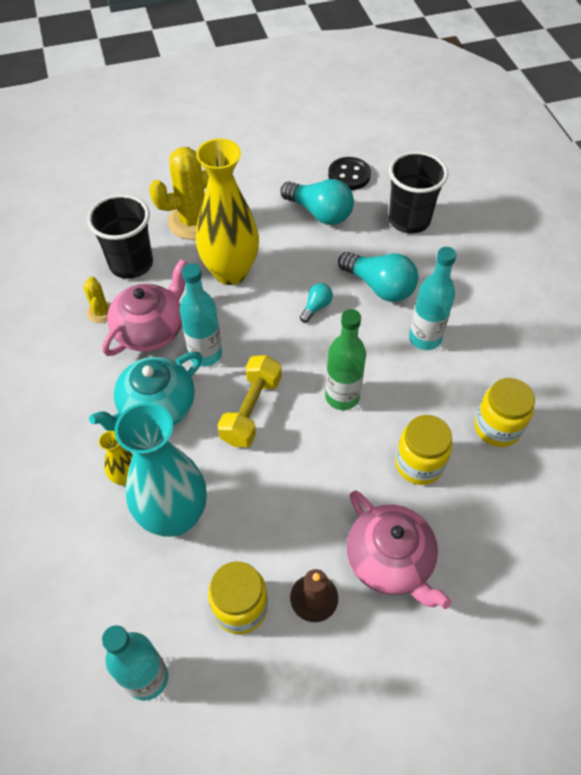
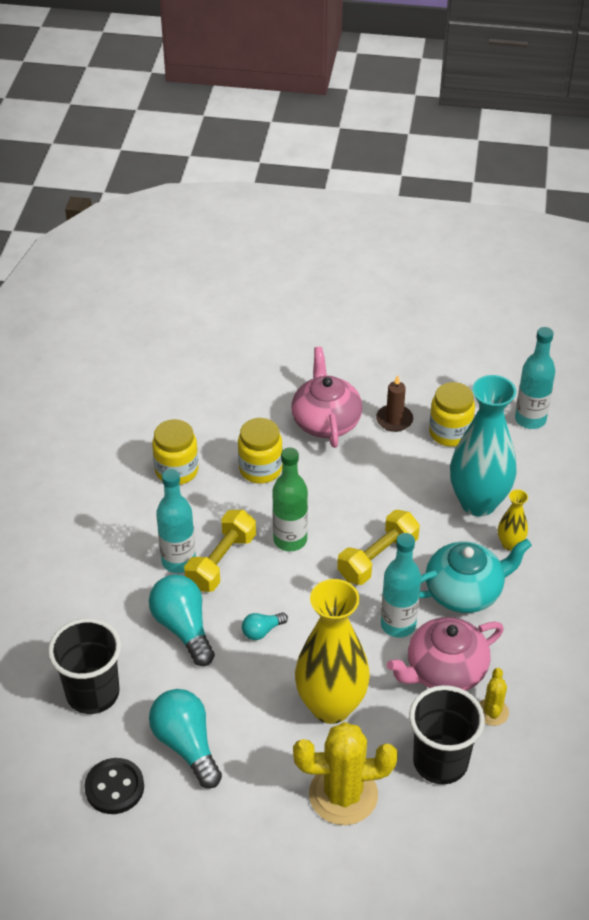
camera: 155 degrees left, 10 degrees down
(389, 352) = (221, 562): none -> yellow dumbbell

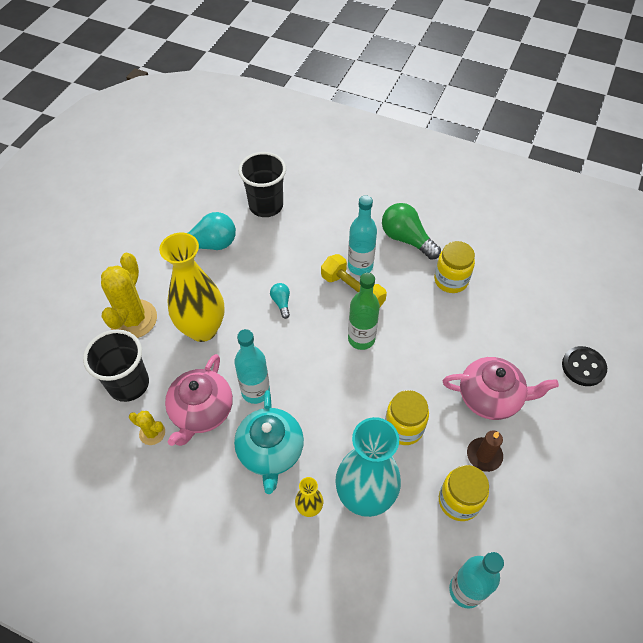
camera: 105 degrees right, 10 degrees up
(114, 787) = (195, 207): black button -> black button (583, 367)
(120, 522) = (406, 239): none -> green light bulb
(183, 628) = (300, 259): turquoise light bulb -> none
(260, 469) = (441, 335): yellow jar -> yellow jar (404, 427)
(378, 558) = (325, 395): yellow dumbbell -> none
(444, 671) = (201, 411): pink teapot -> pink teapot turned 150 degrees counterclockwise

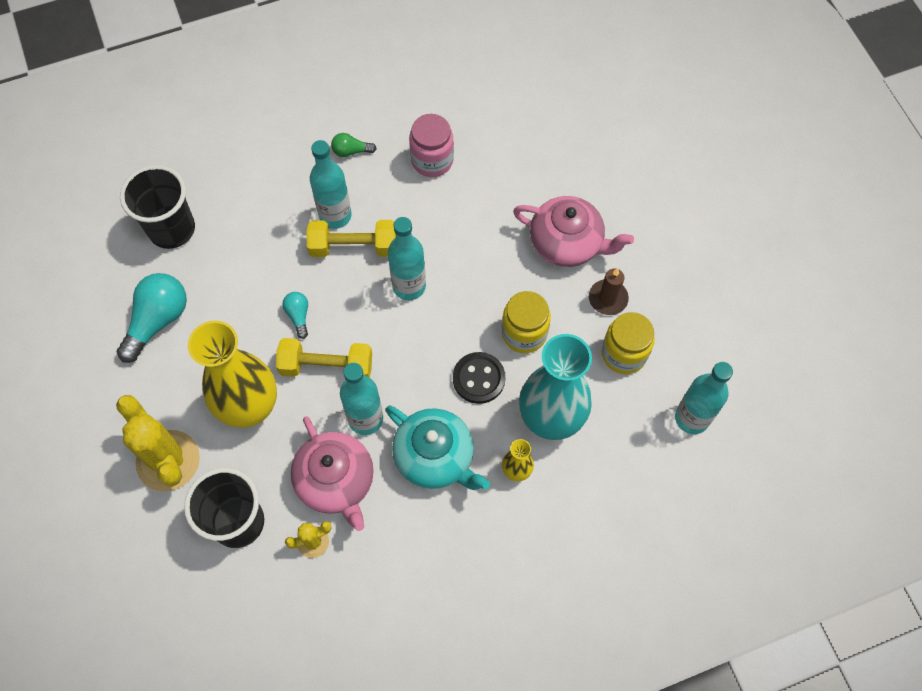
camera: 45 degrees left, 10 degrees up
(266, 343) = (326, 366): none -> yellow dumbbell
(281, 303) = (298, 316): turquoise light bulb -> turquoise light bulb turned 45 degrees clockwise
(361, 339) = (409, 286): green bottle -> turquoise bottle
(406, 239) = (351, 151): green light bulb -> green light bulb, size x0.50
(451, 280) = (432, 160): yellow jar -> pink jar
(490, 397) = (567, 243): pink teapot -> pink teapot turned 60 degrees clockwise
(583, 367) = (614, 151): black button -> black button (478, 379)

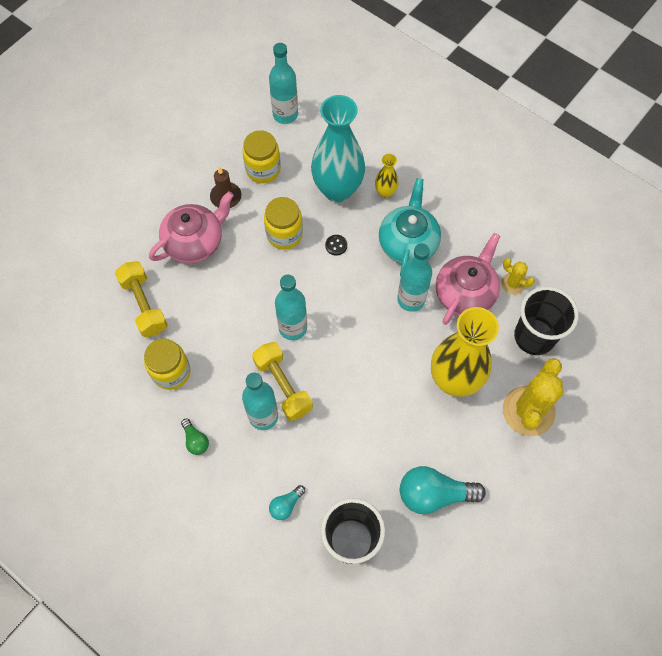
camera: 120 degrees left, 0 degrees up
(298, 316) = (364, 391): turquoise light bulb -> turquoise light bulb (286, 505)
(326, 366) = (390, 347): yellow dumbbell -> yellow dumbbell (144, 305)
(432, 160) = (171, 372): pink jar -> yellow jar
(478, 379) = (336, 245): black button -> black button, size x0.53
(567, 243) = (195, 242): pink teapot -> pink teapot turned 60 degrees clockwise

